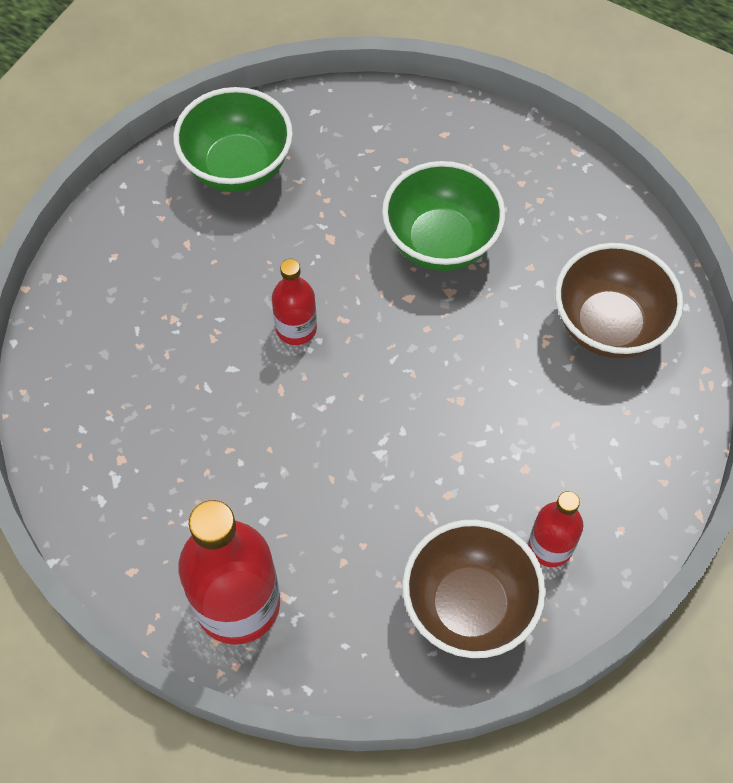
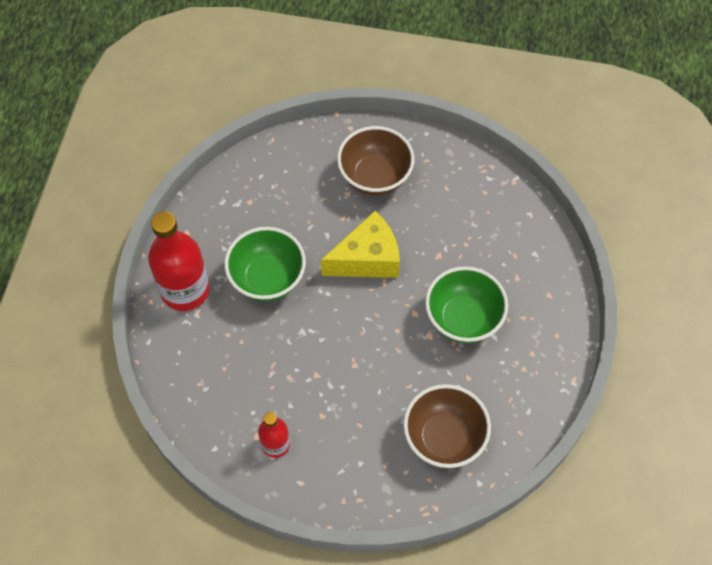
camera: 70 degrees right, 0 degrees up
(238, 167) = (467, 187): green bowl -> green bowl (267, 278)
(296, 328) = (367, 259): red bottle -> yellow cheese
(469, 606) = (223, 410): brown bowl -> brown bowl (375, 177)

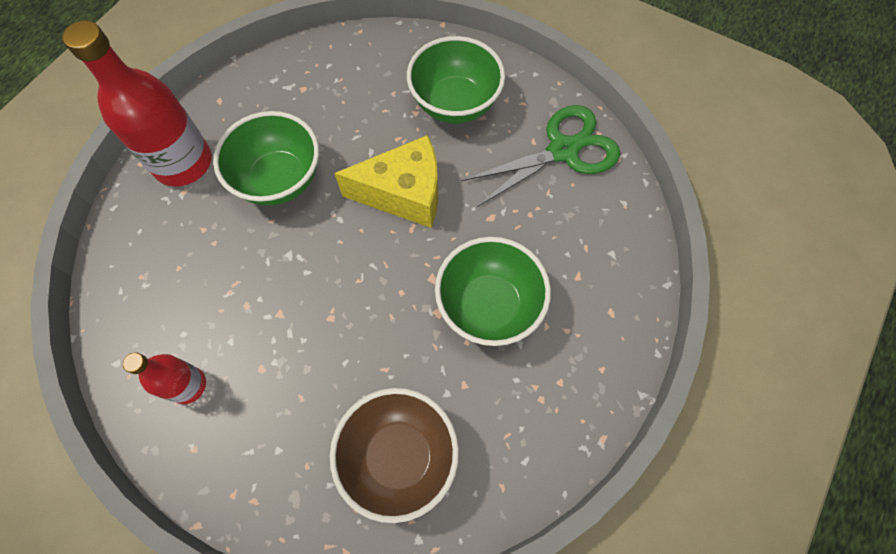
camera: 20 degrees right, 5 degrees up
(375, 177) = (455, 104): brown bowl -> green bowl
(471, 188) = (563, 150): none -> green scissors

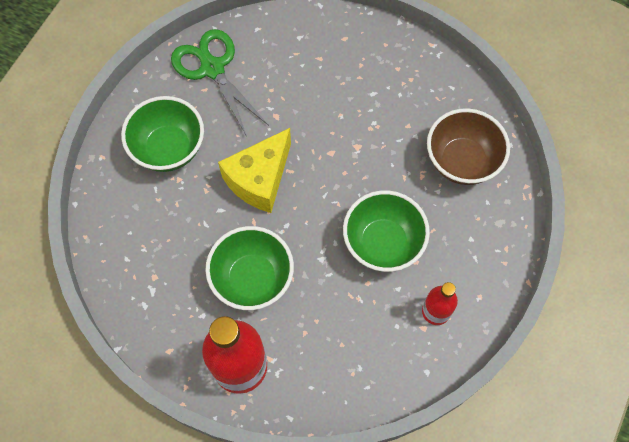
camera: 95 degrees left, 0 degrees up
(404, 194) = (259, 179): yellow cheese -> yellow cheese turned 135 degrees counterclockwise
(489, 305) = (348, 113): green bowl -> green bowl (383, 243)

